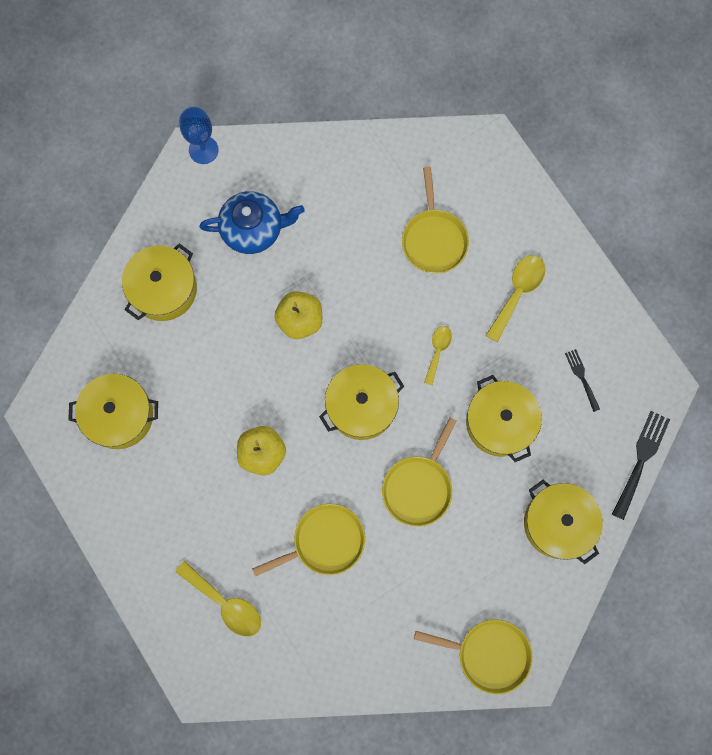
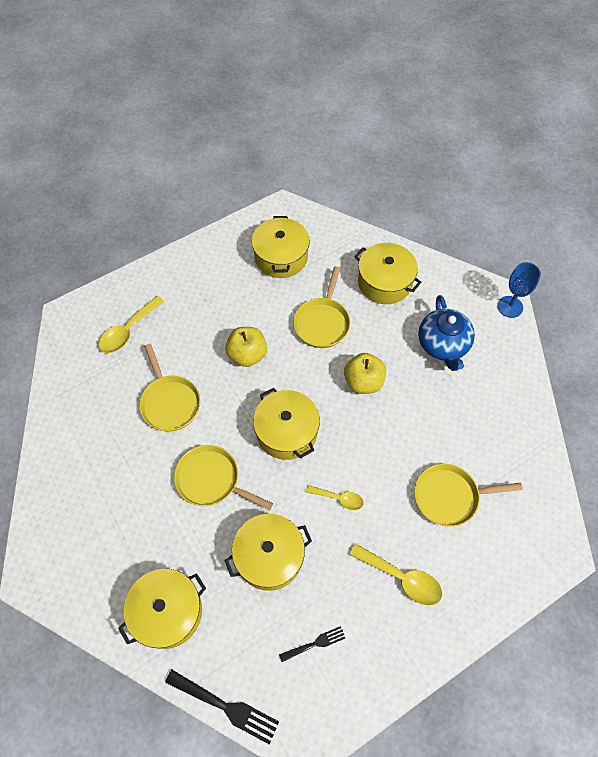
camera: 90 degrees right, 15 degrees down
(489, 654) = (54, 540): yellow pan -> yellow pan (322, 322)

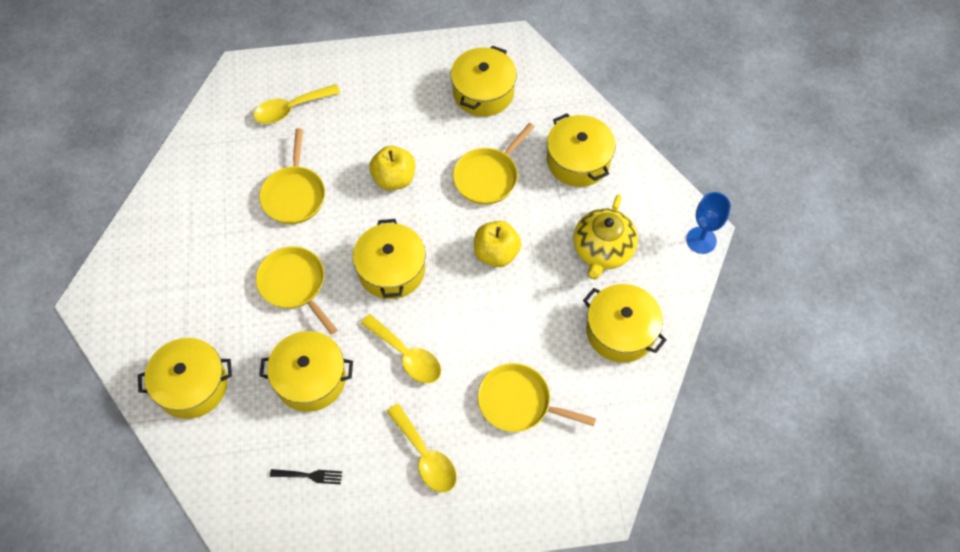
camera: 25 degrees right, 0 degrees up
(225, 706) = (200, 491): black fork -> none
(339, 498) = (407, 355): yellow spoon -> yellow spoon, size x1.59
(443, 345) = (602, 250): blue teapot -> yellow teapot
(493, 403) = (620, 331): none -> yellow pot

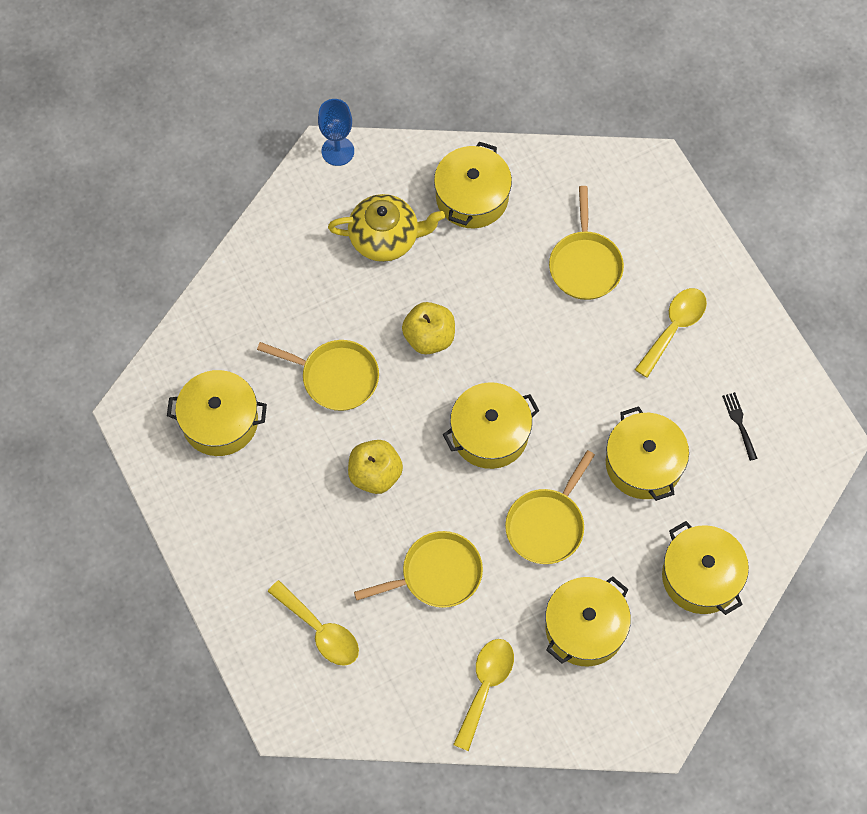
camera: 110 degrees left, 5 degrees up
(407, 355) = (580, 382): yellow spoon -> yellow spoon (485, 686)
(578, 161) = (281, 293): yellow pot -> yellow pot (585, 628)

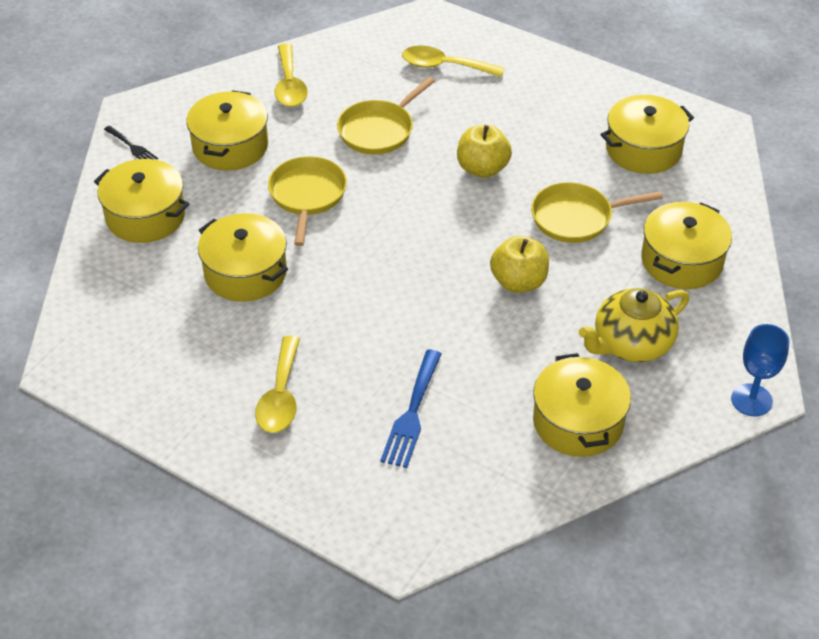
camera: 150 degrees right, 20 degrees down
(490, 434) = (404, 236): yellow pot -> yellow pot (681, 260)
(585, 264) = (412, 412): yellow pan -> blue fork
(739, 423) = (167, 342): black fork -> black fork (131, 146)

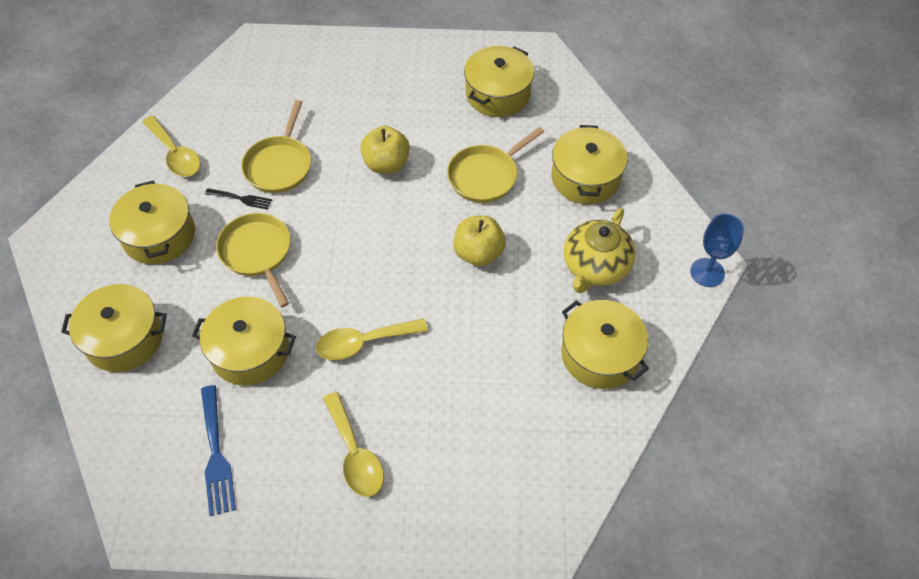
camera: 30 degrees left, 10 degrees up
(131, 146) = (67, 275): black fork -> black fork (241, 199)
(412, 412) = (471, 412): blue fork -> blue fork (216, 454)
(444, 66) = (296, 84): yellow spoon -> yellow spoon (363, 343)

